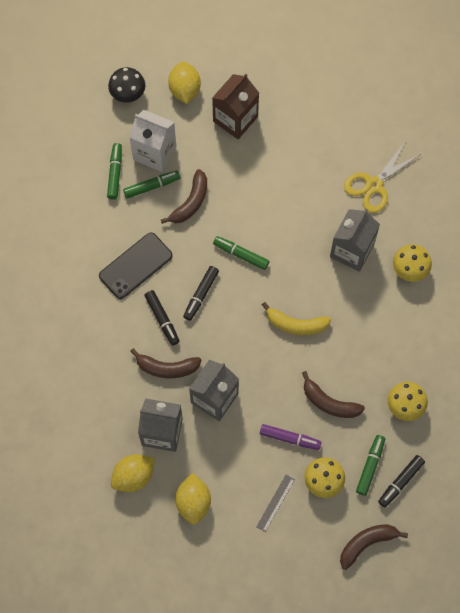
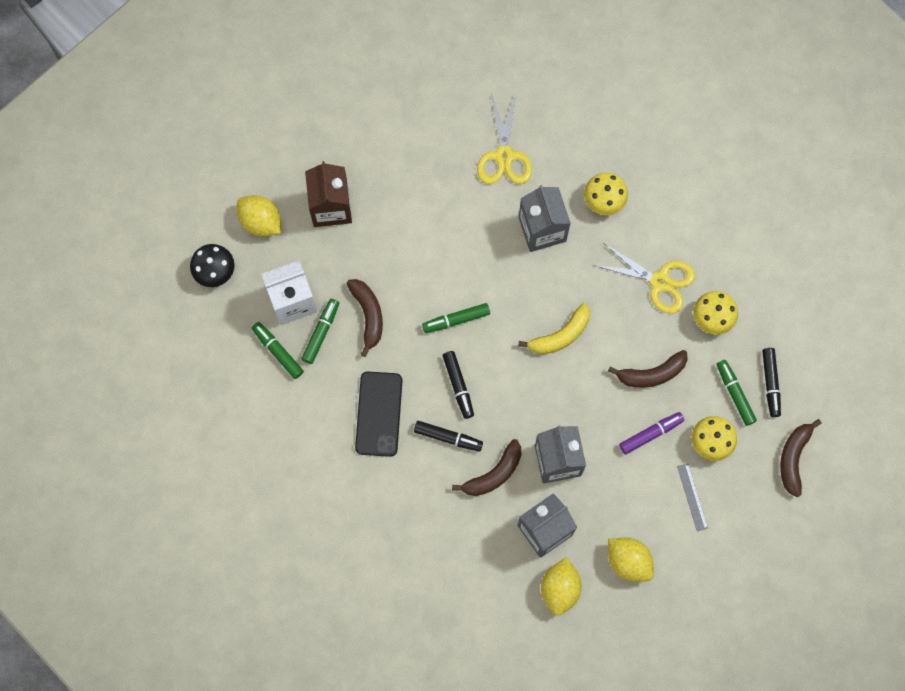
camera: 45 degrees left, 5 degrees up
(394, 351) = (659, 281): none -> yellow scissors

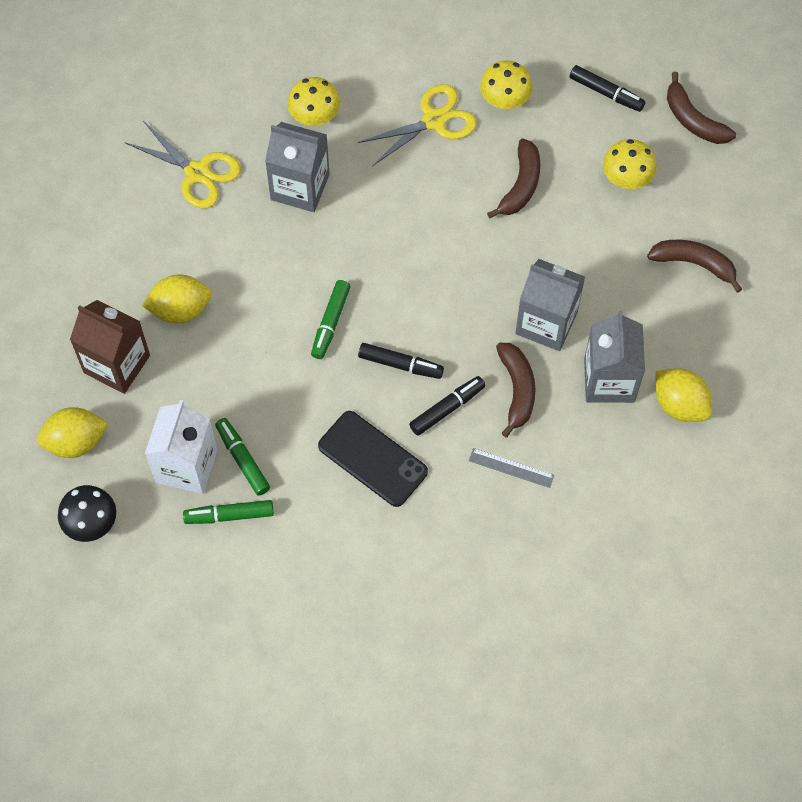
camera: 55 degrees left, 10 degrees down
(368, 315) = (260, 402): brown banana -> brown banana (694, 264)
(560, 335) = (420, 239): yellow banana -> none
(628, 561) = (695, 325): yellow lemon -> yellow lemon (180, 309)
(651, 434) = (580, 224): purple marker -> none
(692, 497) = (670, 228): grey ruler -> grey ruler (511, 468)
(735, 394) = (594, 128): green marker -> none

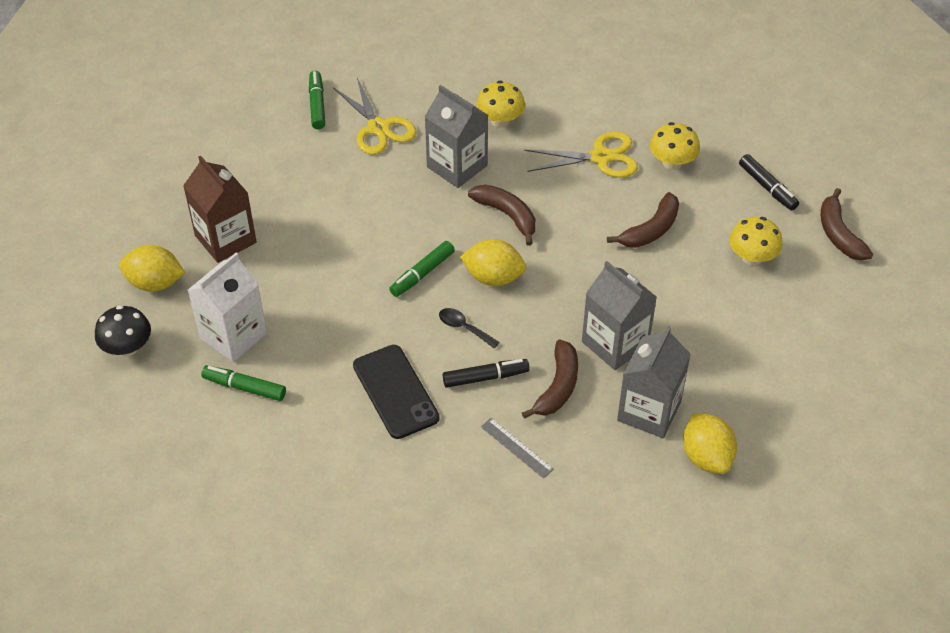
camera: 25 degrees right, 15 degrees down
(180, 309) = (302, 219): yellow lemon -> yellow lemon (493, 277)
(243, 459) = (283, 349): green marker -> green marker (317, 105)
(400, 365) = (464, 328): black marker -> black spoon
(694, 264) = (781, 347): brown banana -> brown banana (507, 215)

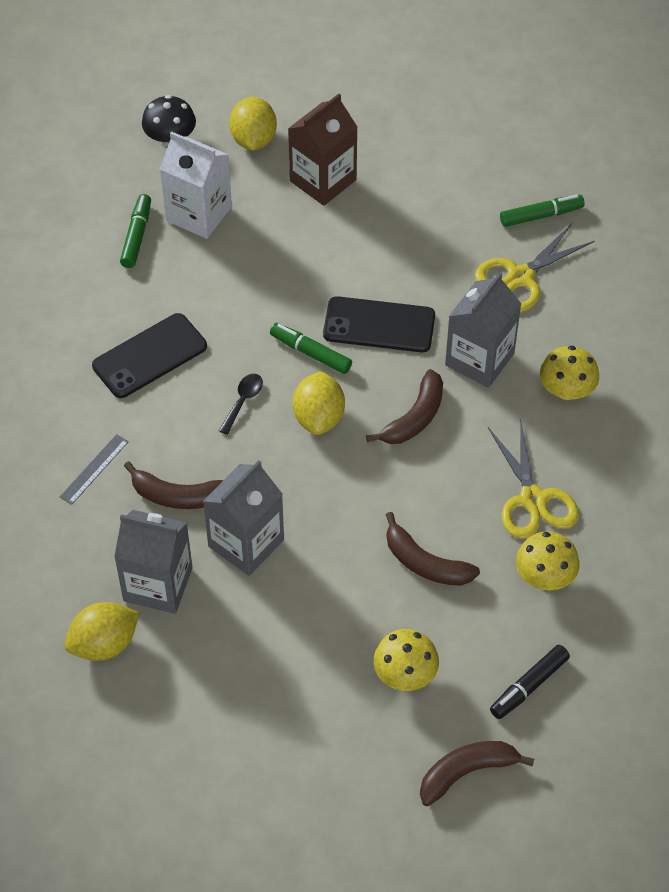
camera: 80 degrees right, 5 degrees up
(404, 224) = (379, 325): none -> black phone
(485, 377) = (180, 430): black marker -> none

